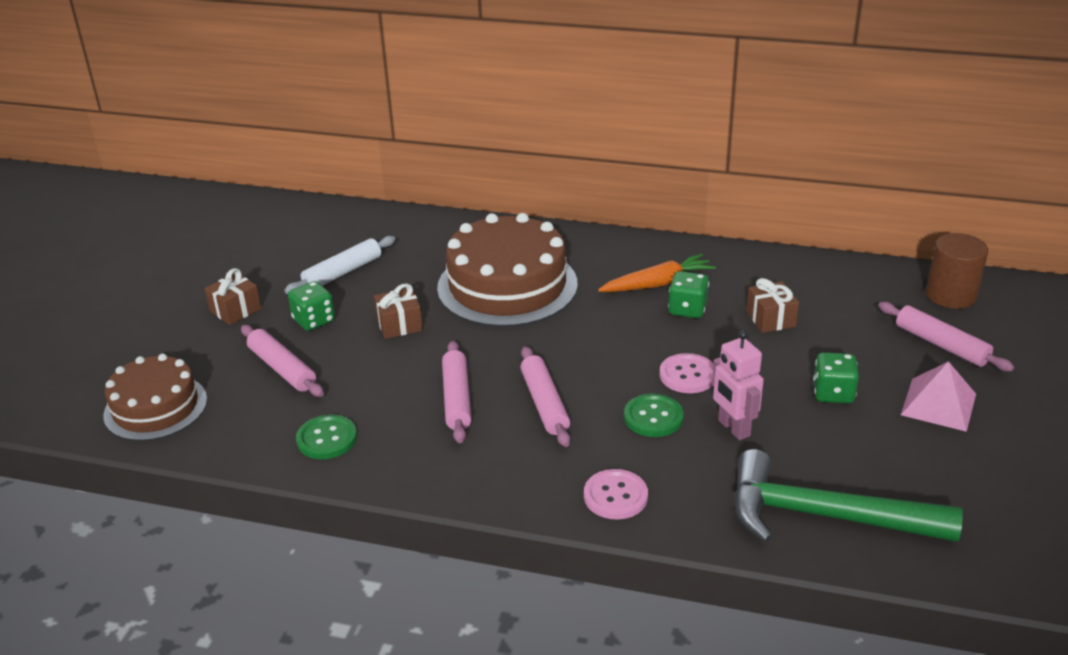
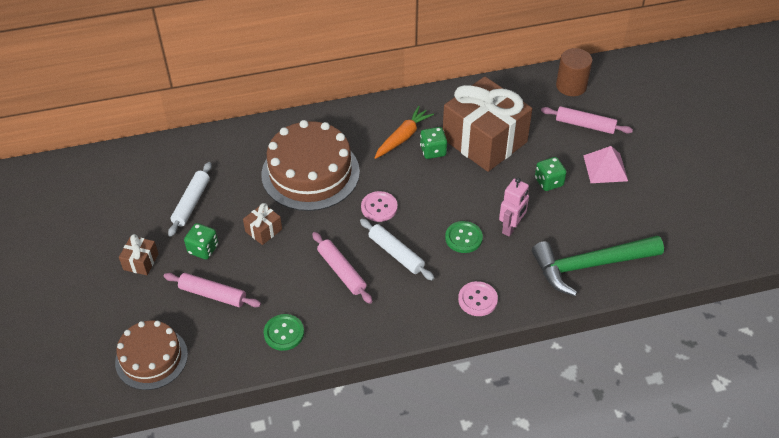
camera: 30 degrees left, 15 degrees up
(544, 403) = (396, 253): pink rolling pin -> white rolling pin
(687, 375) = (463, 200): pink button -> pink button (379, 207)
(733, 428) = (511, 227): pink robot -> pink robot turned 90 degrees counterclockwise
(771, 319) = (484, 140): brown gift -> brown gift, size x2.49

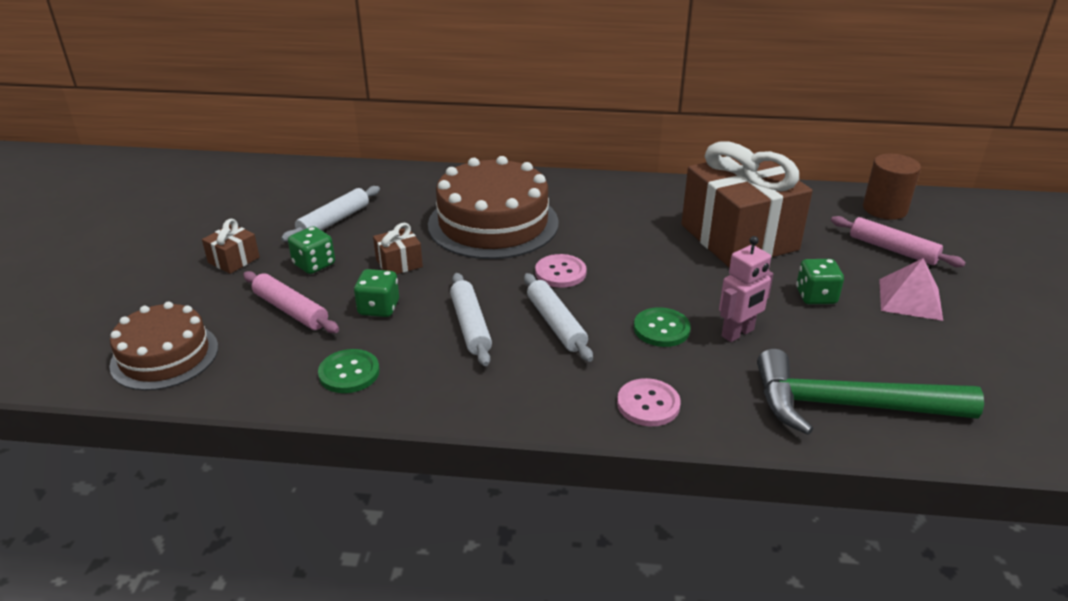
camera: 20 degrees right, 15 degrees down
(342, 271) = (470, 326): pink rolling pin -> white rolling pin
(403, 137) = (630, 214): orange carrot -> none
(433, 151) = (663, 234): green dice -> green dice (379, 308)

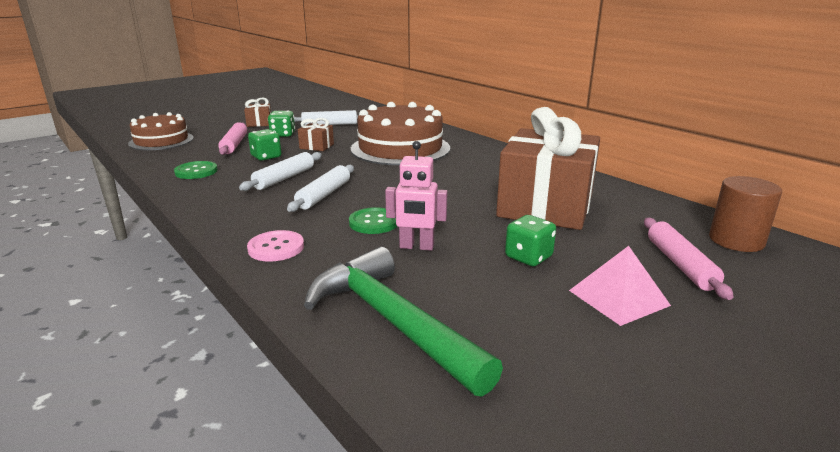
camera: 45 degrees right, 10 degrees down
(560, 272) = (383, 178): pink button -> none

